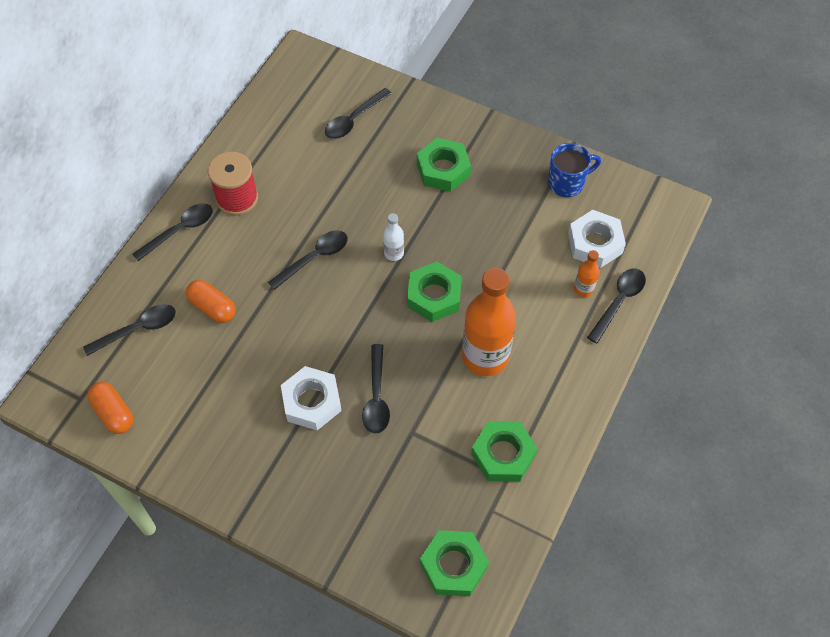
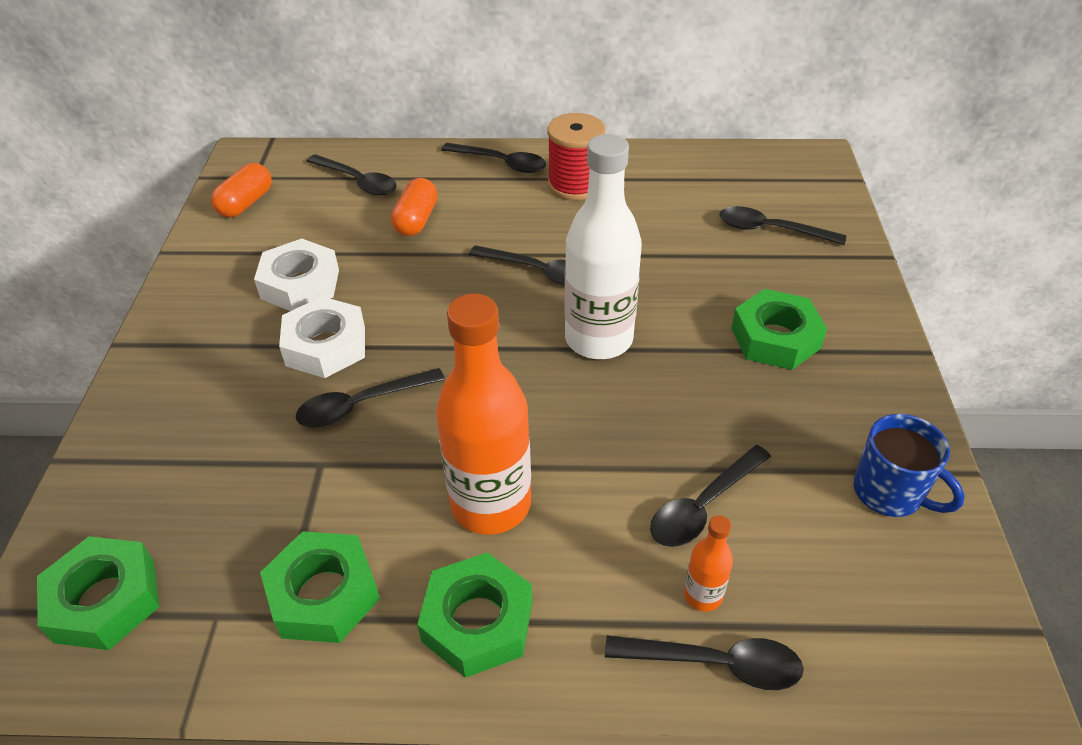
camera: 65 degrees right, 15 degrees down
(394, 253) = (598, 339): white bottle -> white bottle, size x2.25
(434, 296) = (559, 405): green nut -> green nut (477, 621)
(535, 263) = (703, 506): none -> black spoon
(595, 243) = (807, 578): white nut -> white nut (300, 284)

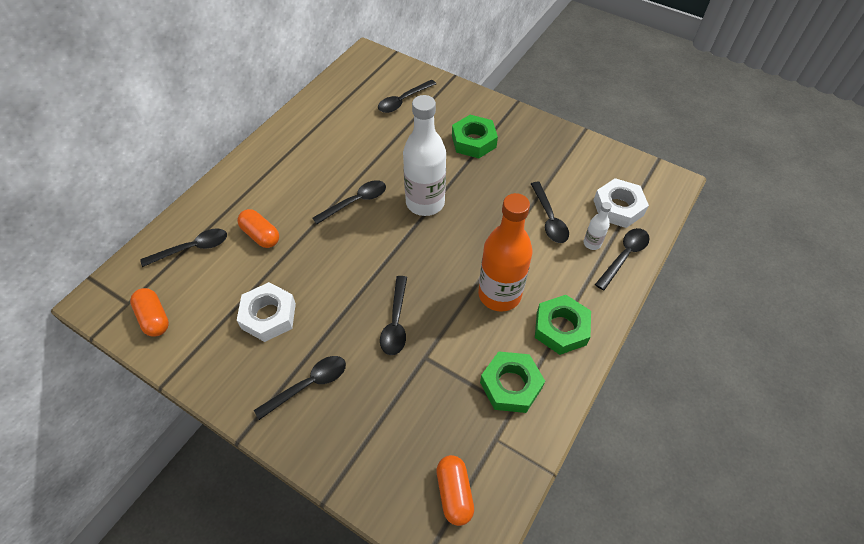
camera: 60 degrees left, 10 degrees up
(105, 600) = (454, 493): green nut -> orange capsule
(325, 346) = (335, 322): white nut -> white nut (618, 208)
(501, 163) = (245, 173): black spoon -> black spoon (308, 385)
(575, 185) = (297, 152): red spool -> none
(703, 595) = (592, 243): orange bottle -> white bottle
(889, 492) = (579, 158): blue mug -> none

